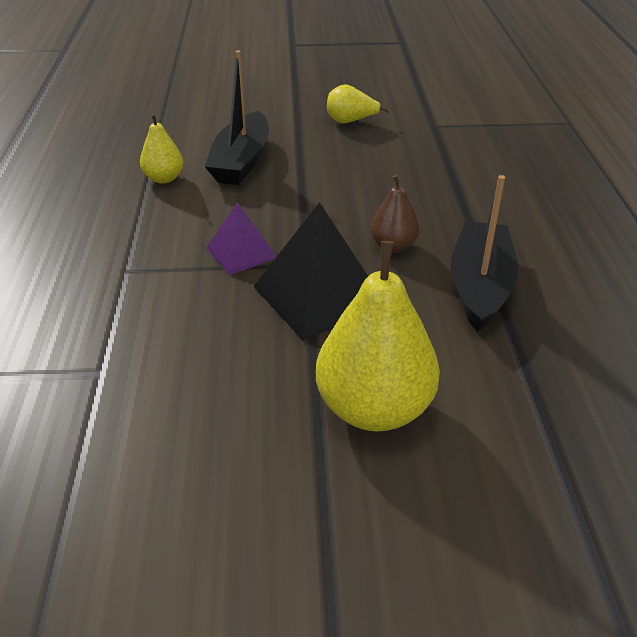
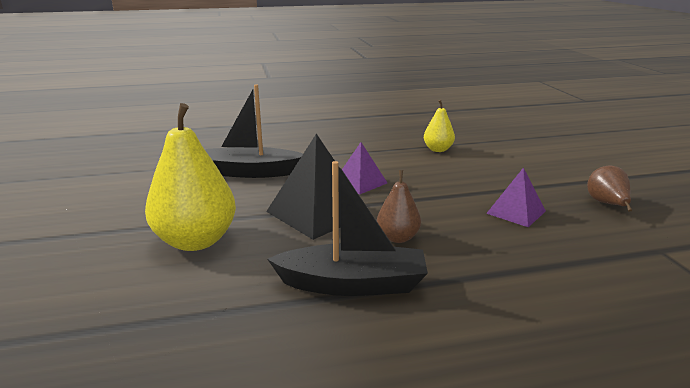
camera: 80 degrees right, 15 degrees down
(241, 161) = (484, 169): black boat -> black boat (251, 172)
(350, 122) = (607, 204): yellow pear -> brown pear
(353, 168) = (516, 212): none -> purple pyramid

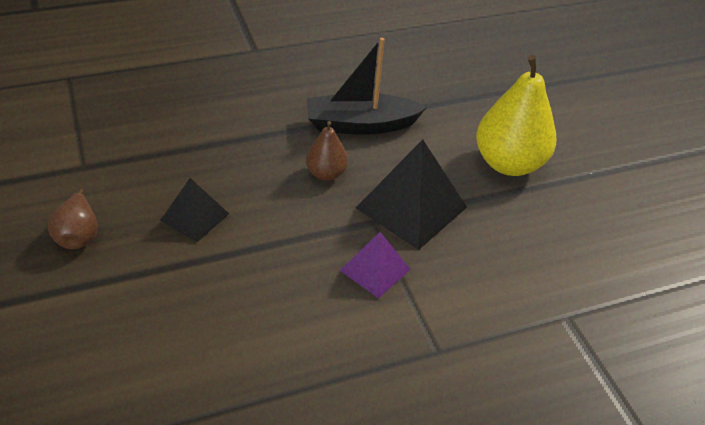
camera: 170 degrees right, 20 degrees up
(251, 172) = (527, 288): black boat -> none
(438, 149) = (256, 382): yellow pear -> none
(516, 212) = (194, 217): purple pyramid -> black pyramid

